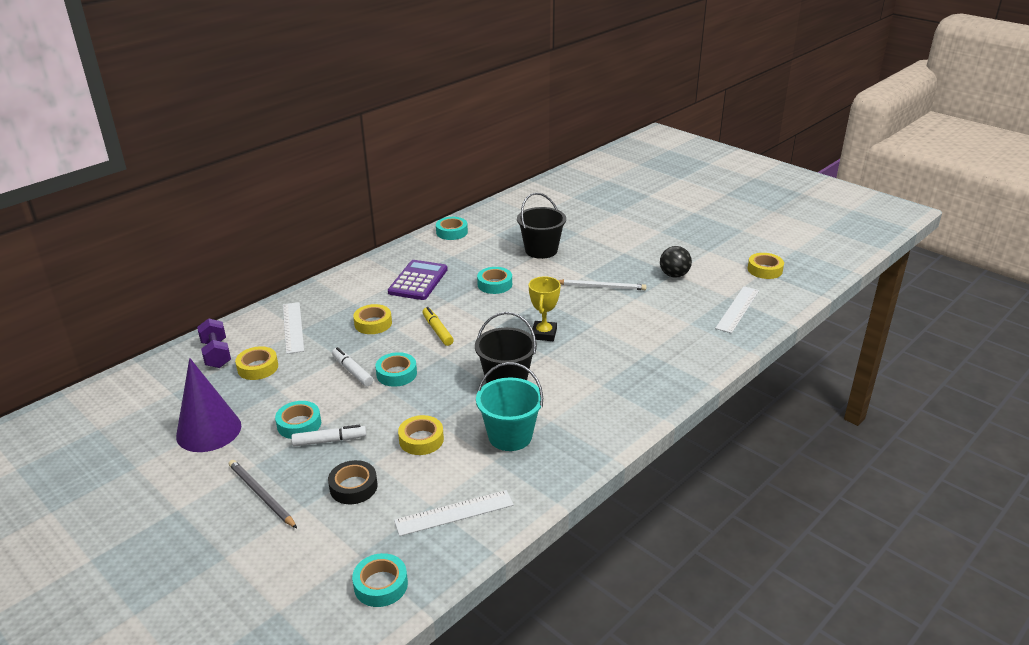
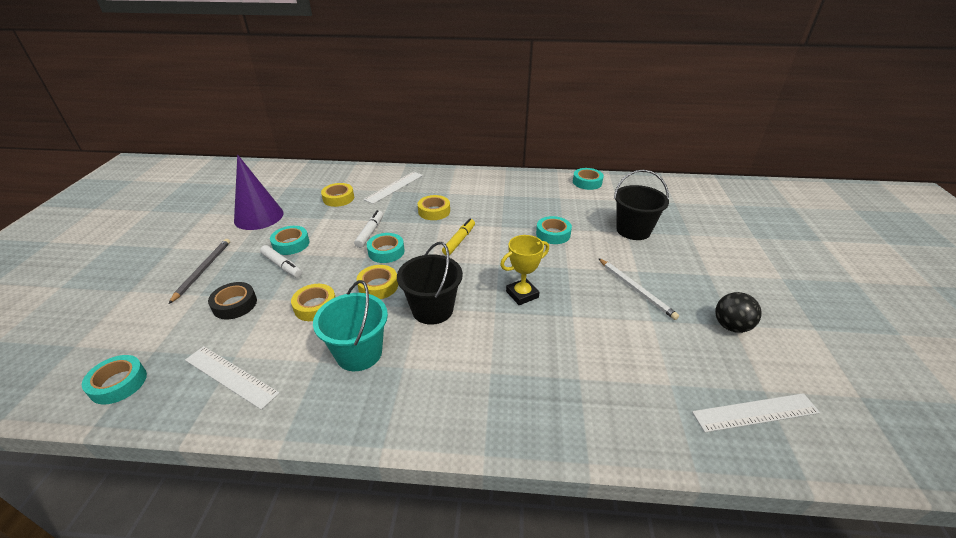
camera: 50 degrees right, 5 degrees up
(216, 354) = (338, 179): purple dumbbell -> none
(418, 281) = (508, 201): purple calculator -> none
(764, 270) = (867, 396): yellow tape -> yellow tape (378, 286)

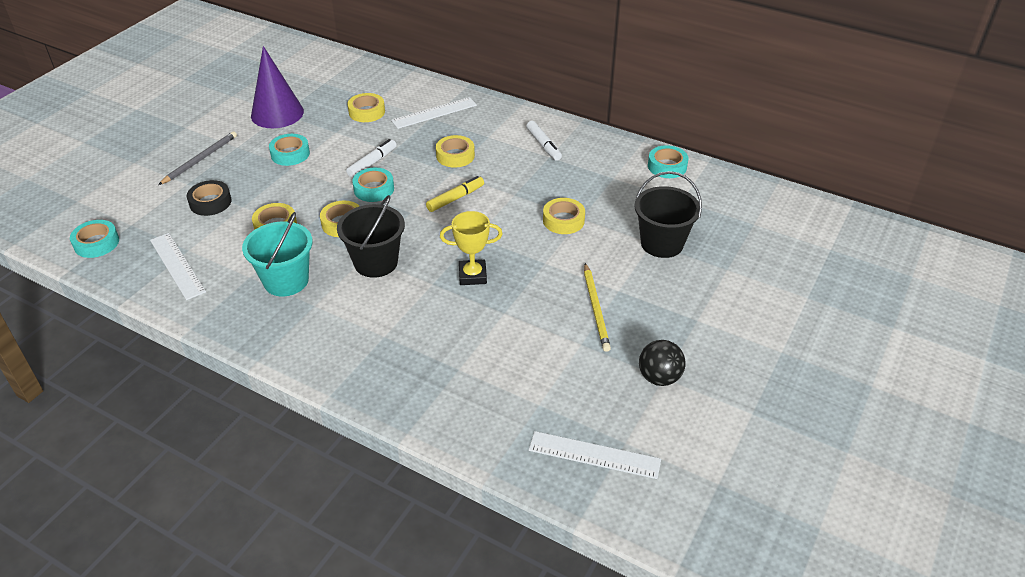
camera: 25 degrees right, 5 degrees up
(282, 265) = (269, 175): white marker -> white marker (543, 145)
(553, 234) = (563, 220): turquoise tape -> yellow tape
(636, 289) = (596, 309): white pencil -> yellow pencil

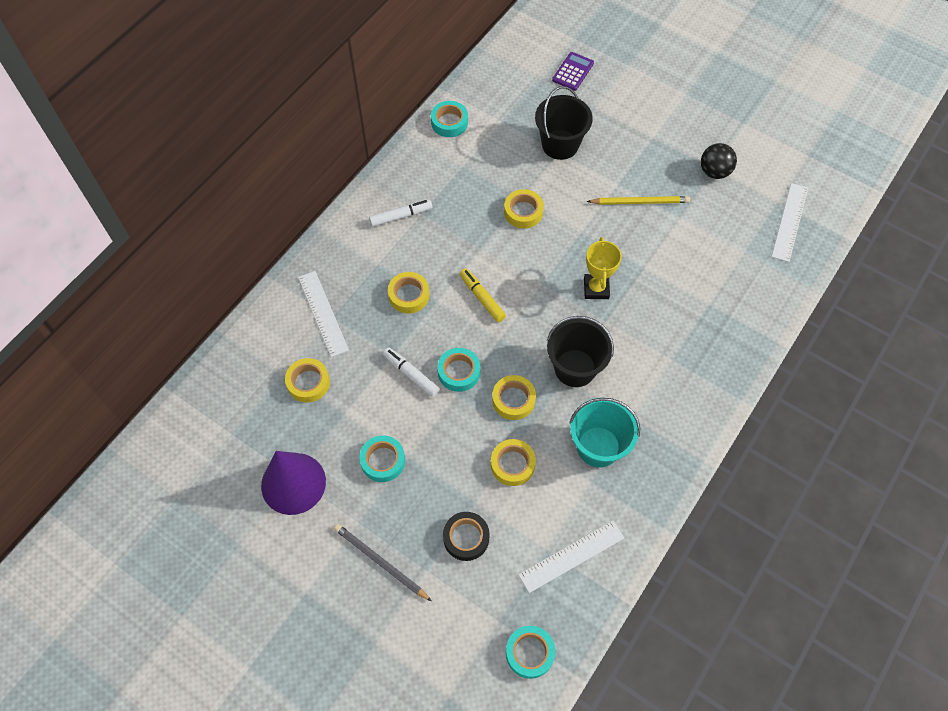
camera: 85 degrees left, 20 degrees up
(775, 250) = (573, 72): none -> purple calculator

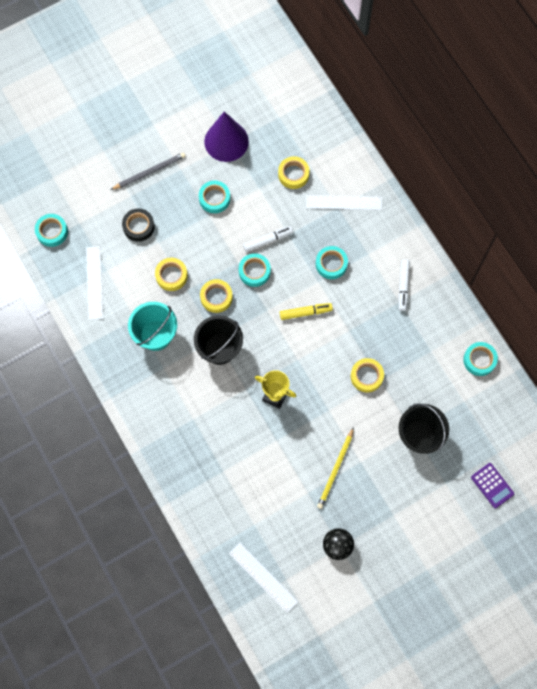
camera: 115 degrees right, 10 degrees up
(409, 295) = (331, 264): yellow tape -> turquoise tape

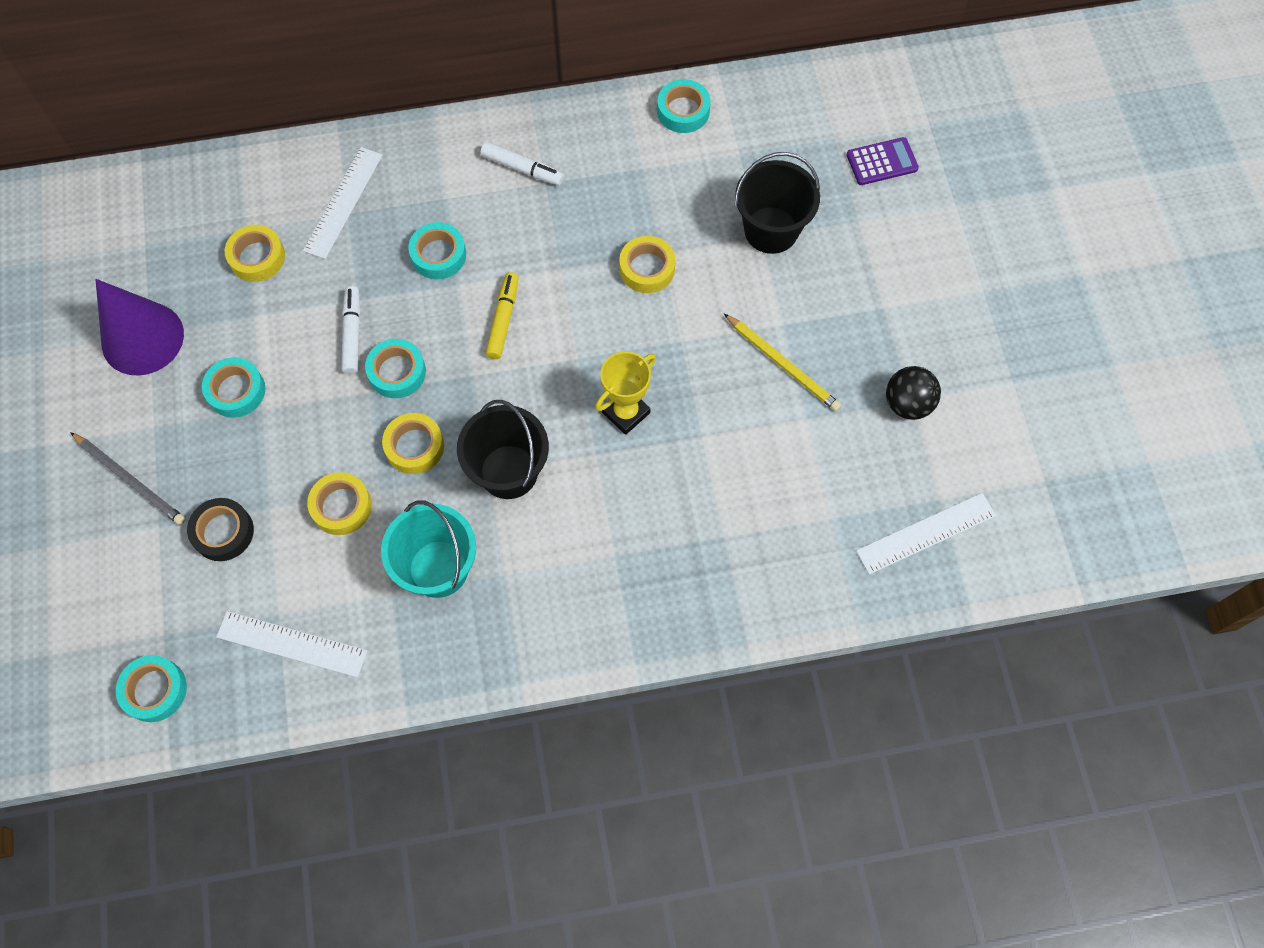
camera: 70 degrees left, 5 degrees down
(149, 172) = (130, 480): grey pencil -> grey pencil turned 135 degrees clockwise

